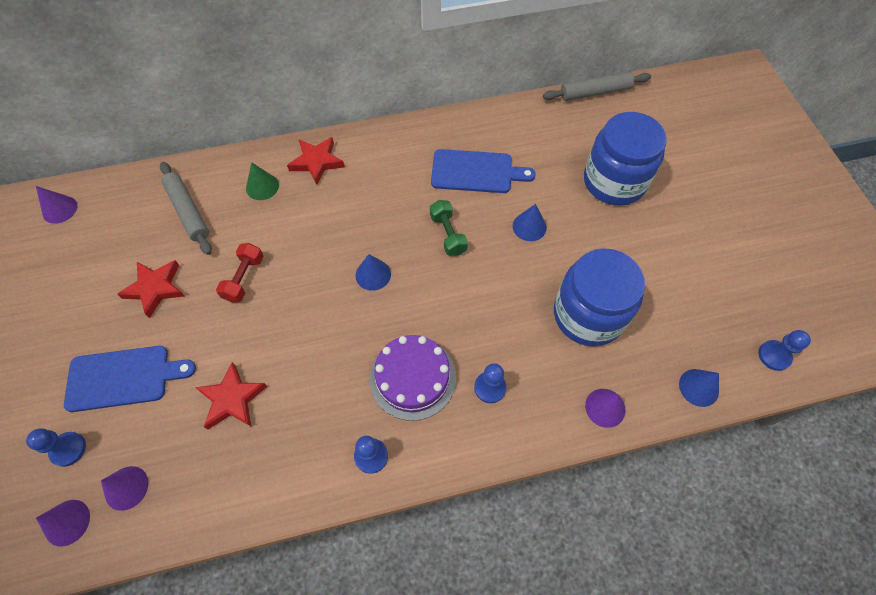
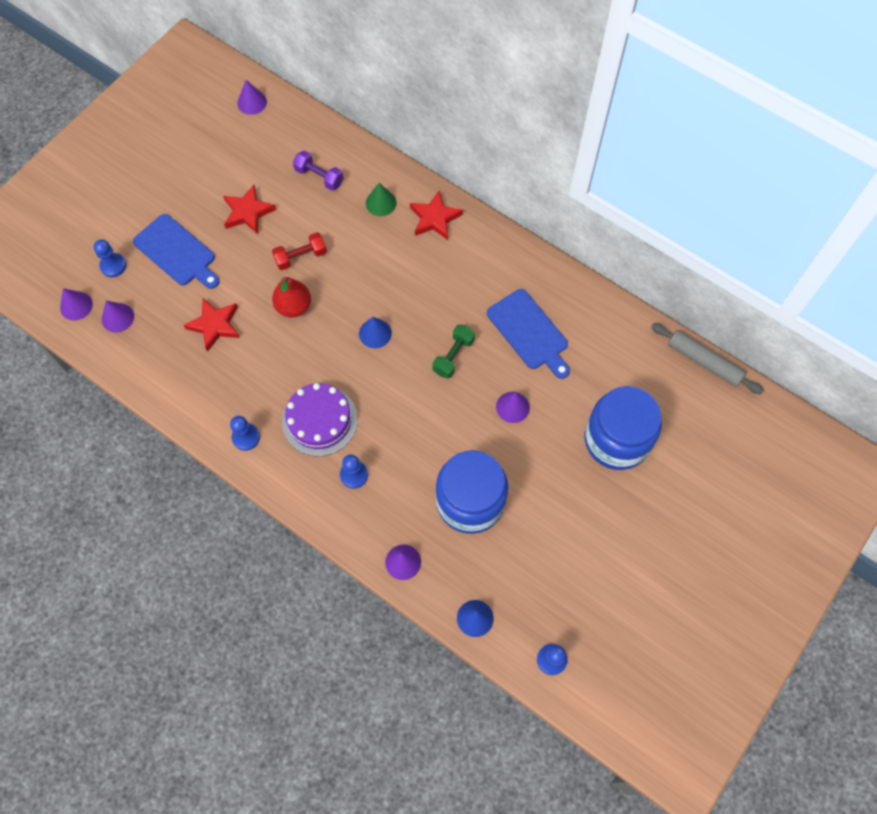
camera: 50 degrees right, 5 degrees up
(188, 211) = (319, 177): grey rolling pin -> purple dumbbell
(284, 318) = (293, 306): none -> red pear
(529, 226) = (512, 407): blue cone -> purple cone

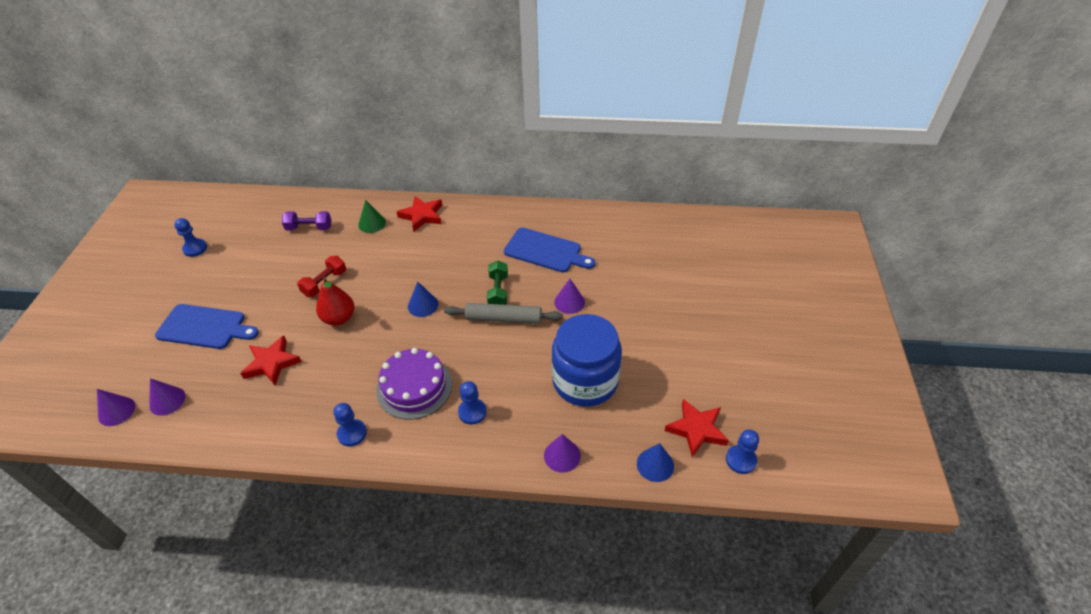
camera: 30 degrees left, 20 degrees down
(113, 266) = (143, 363): blue pawn -> blue pawn (195, 248)
(248, 212) = (258, 274): red star -> red star (696, 429)
(252, 102) = (222, 206): purple cone -> none
(616, 440) = (662, 286): blue jar -> none
(704, 361) = (681, 214): grey rolling pin -> grey rolling pin (503, 318)

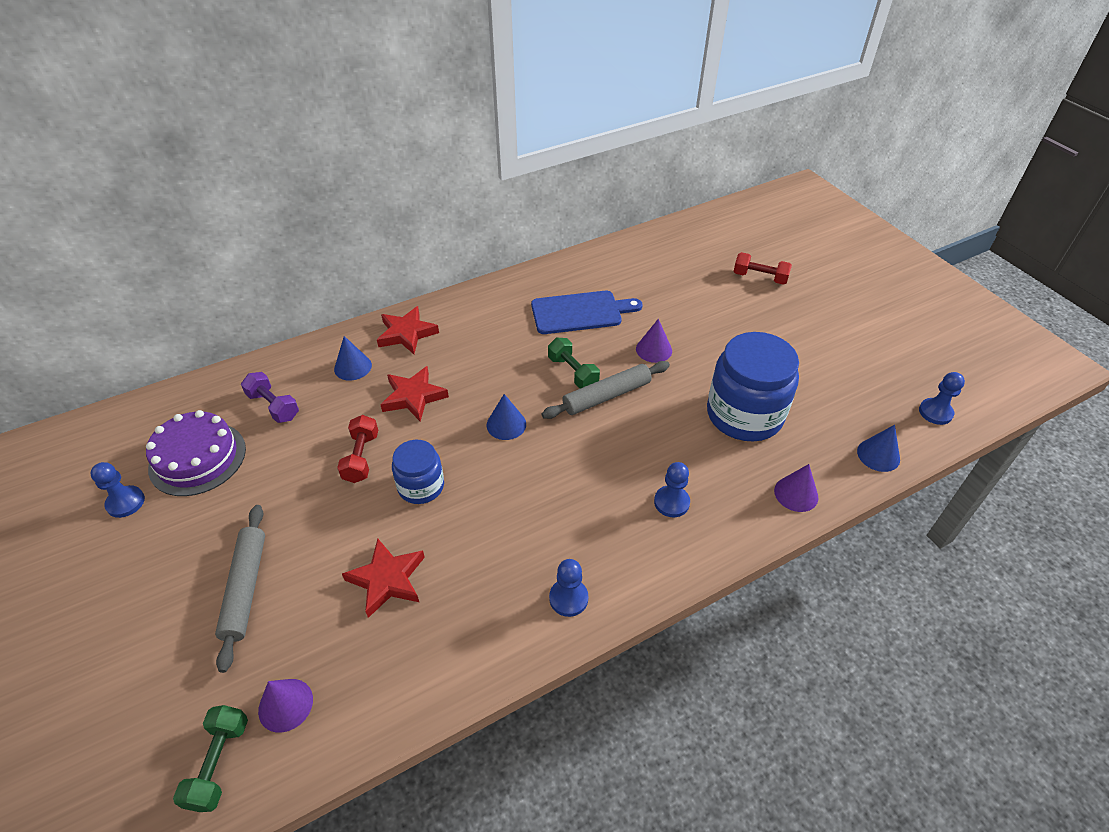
camera: 35 degrees left, 0 degrees up
(116, 411) = (219, 763): purple cone -> green dumbbell
(205, 327) = (245, 588): blue cutting board -> grey rolling pin
(309, 228) = (273, 406): purple dumbbell -> purple dumbbell turned 75 degrees clockwise
(339, 318) = (421, 486): red pear -> blue jar
(372, 223) = (353, 367): green cone -> blue cone
(414, 387) = (586, 511): purple cake -> purple cake (197, 458)
(696, 429) = (877, 406): red star -> red star (413, 397)
(710, 285) = (759, 277): none -> red dumbbell

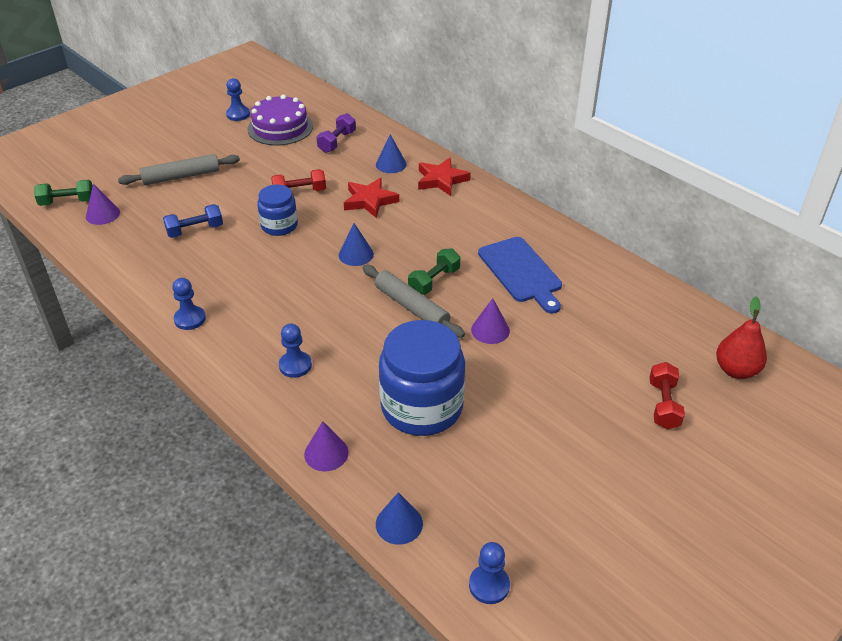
camera: 75 degrees right, 5 degrees down
(387, 579) = (195, 230): red star -> blue dumbbell
(729, 234) = (736, 370): none -> red pear

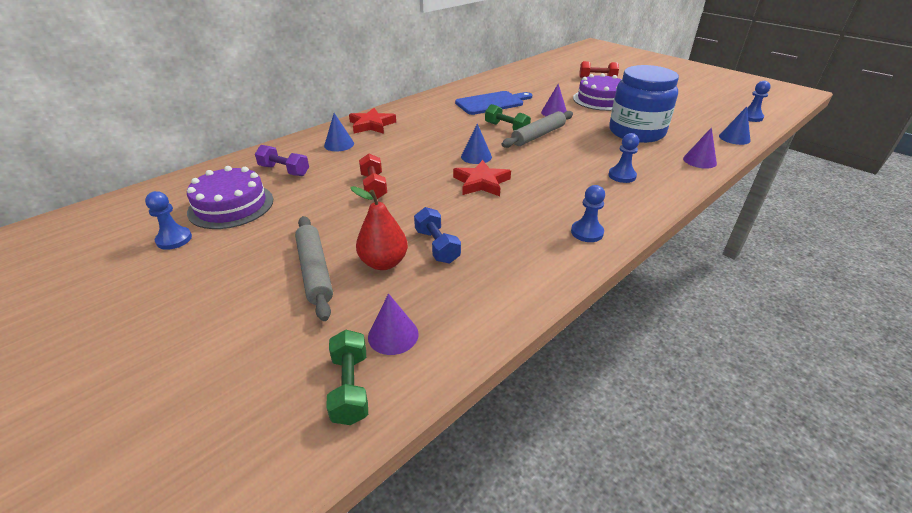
camera: 90 degrees left, 5 degrees down
(279, 226) = (432, 194): blue jar -> none
(369, 201) = (396, 152): red star -> red star (481, 183)
(550, 390) = (601, 100): none -> purple cake
(736, 370) = (564, 64): red pear -> red pear (384, 263)

